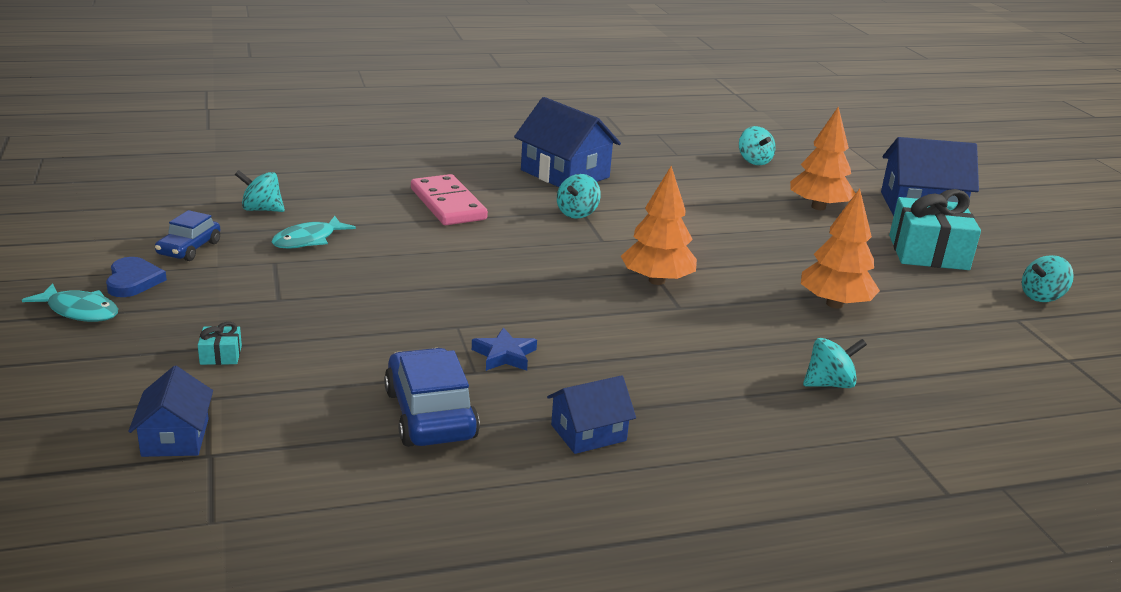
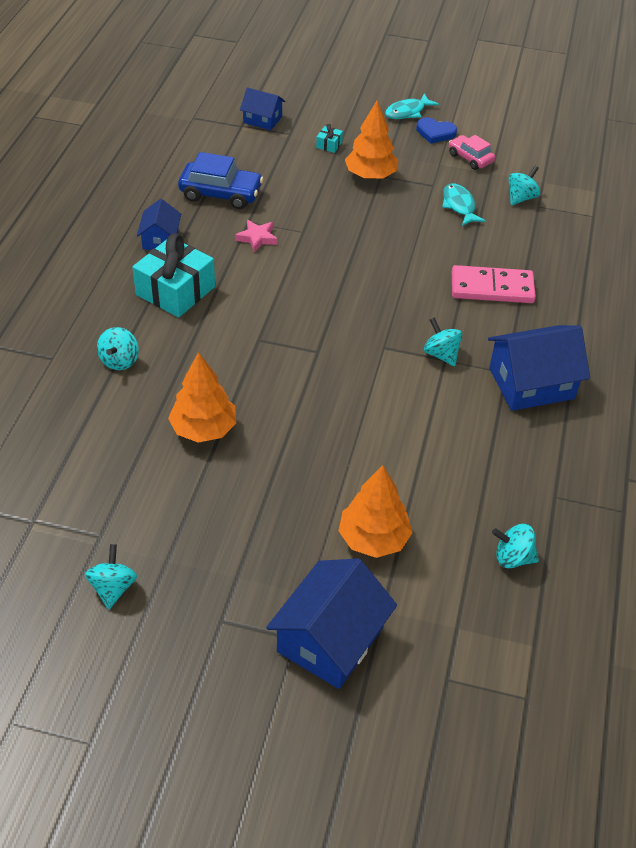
camera: 120 degrees right, 20 degrees up
(189, 248) = (470, 158): blue car -> pink car
(504, 355) = (257, 238): blue star -> pink star
(656, 280) = (302, 346): orange tree -> orange tree (370, 175)
(928, 252) = (237, 562): turquoise gift -> turquoise gift (175, 291)

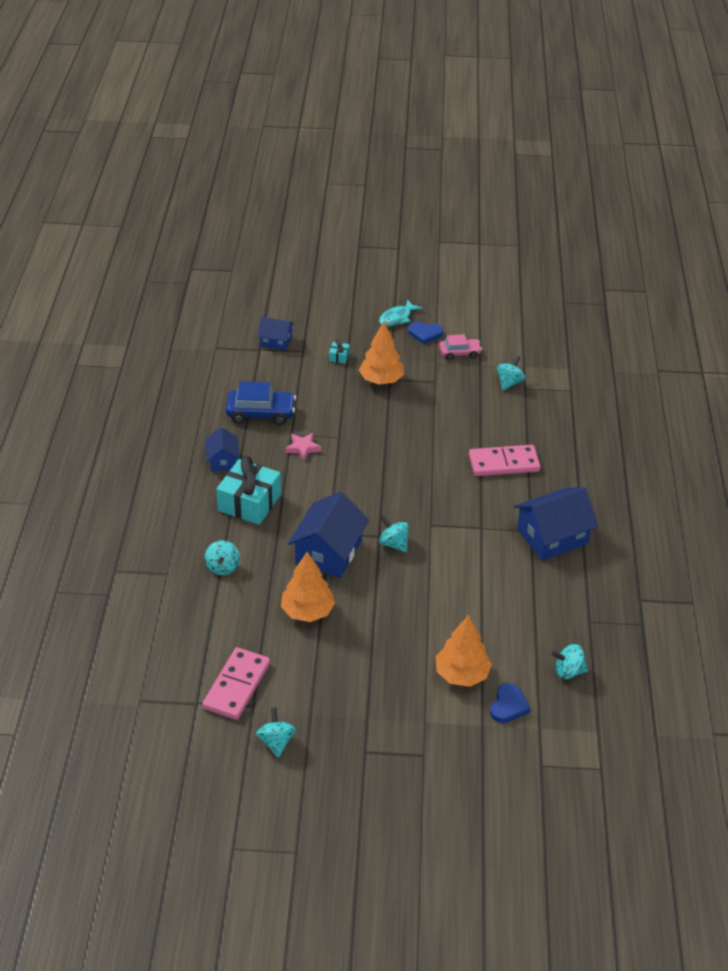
camera: 10 degrees left, 5 degrees down
(88, 507) = (236, 686): none -> pink domino
(330, 639) = (449, 752): blue house -> blue house (328, 552)
(423, 590) = (508, 705): none -> blue heart
(441, 354) = (477, 524): turquoise spinning top -> turquoise spinning top (393, 544)
(459, 206) = (461, 396): turquoise fish -> none
(470, 158) = (459, 353): pink car -> pink car turned 135 degrees clockwise

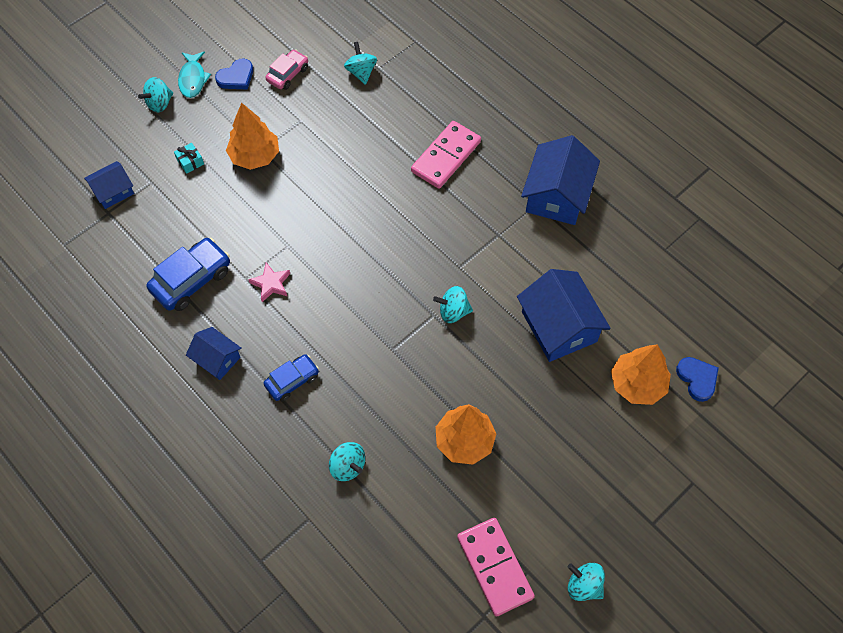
camera: 45 degrees left, 20 degrees up
(249, 502) = (292, 381): turquoise gift -> blue car
(328, 552) = (413, 368): blue house -> blue house (559, 326)
(568, 671) = (700, 308): turquoise spinning top -> turquoise spinning top (159, 103)

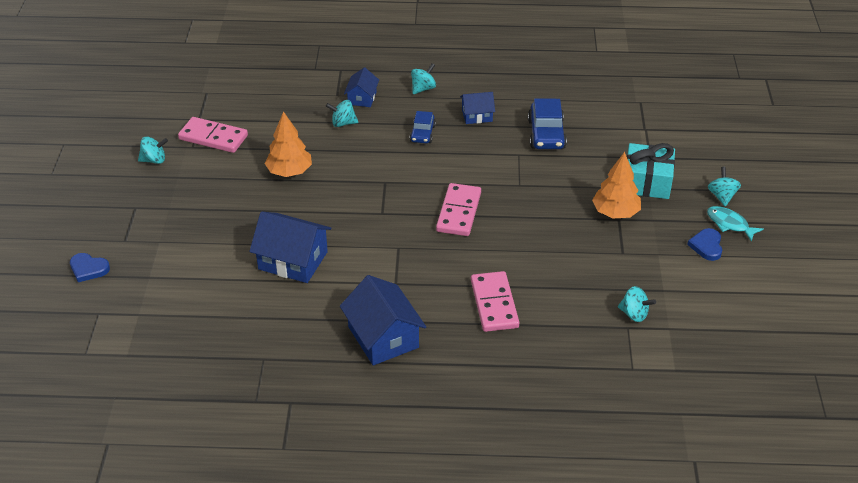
camera: 135 degrees right, 20 degrees down
(113, 191) = (661, 139): blue house -> blue house (362, 98)
(190, 162) = (647, 182): turquoise gift -> turquoise gift, size x2.42
(271, 284) = (500, 162): pink star -> none
(288, 74) = (679, 273): pink car -> none
(370, 260) = (459, 212): none -> pink domino
(453, 311) = (371, 222): turquoise spinning top -> turquoise spinning top (423, 88)
(637, 384) = (207, 265): orange tree -> none
(697, 379) = (167, 294): blue heart -> blue heart (88, 269)

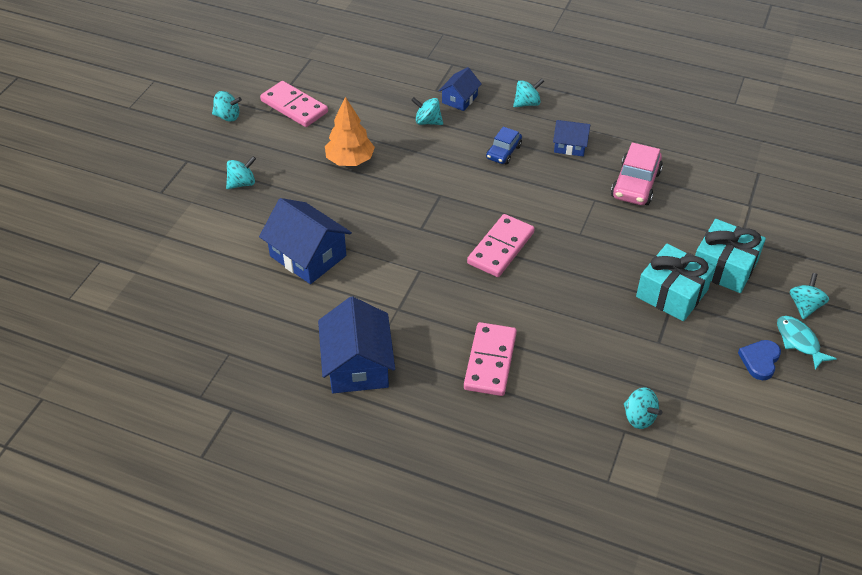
camera: 20 degrees right, 5 degrees up
(88, 269) = (114, 212): blue heart -> none
(199, 214) = (242, 183): none -> turquoise spinning top
(546, 134) = (635, 184): blue car -> pink car
(615, 213) = (672, 293): orange tree -> turquoise gift

